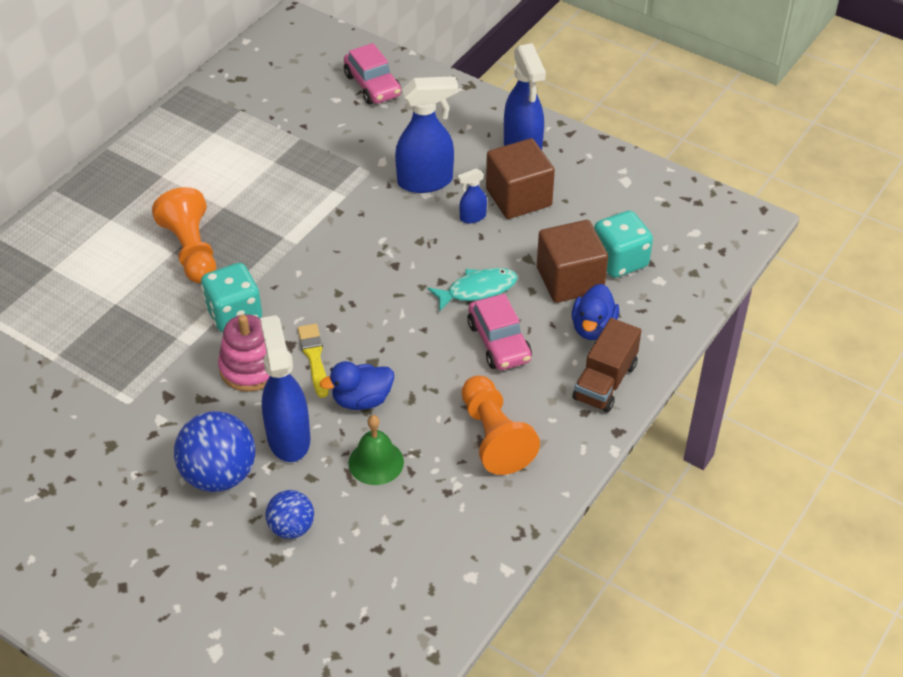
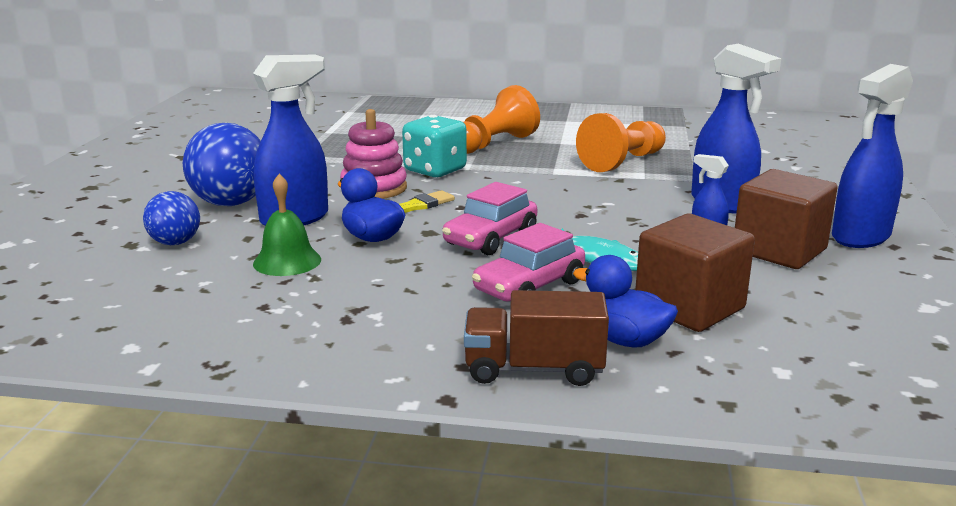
camera: 65 degrees right, 25 degrees down
(372, 85) = (812, 158): pink car -> pink car (490, 238)
(494, 437) = (370, 315): orange pawn -> orange pawn (622, 162)
(593, 328) = (624, 340): blue duck -> blue duck turned 45 degrees clockwise
(619, 261) = (774, 333): turquoise dice -> none

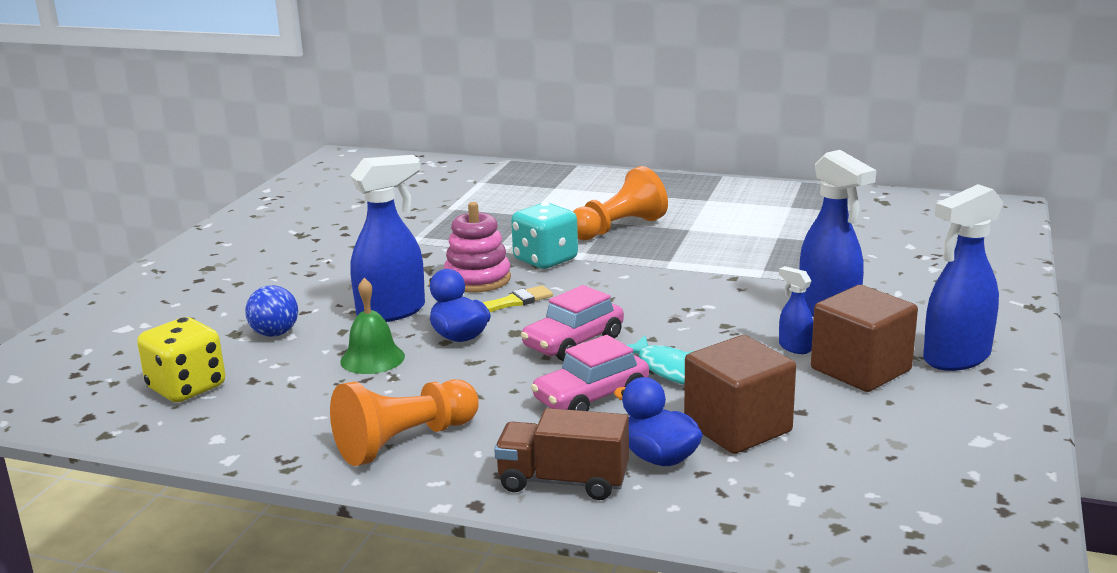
camera: 10 degrees right, 0 degrees up
(86, 298) = (187, 388): none -> yellow dice
(230, 203) = (335, 291): blue ball -> none
(622, 162) = (746, 256): orange pawn -> orange pawn (405, 441)

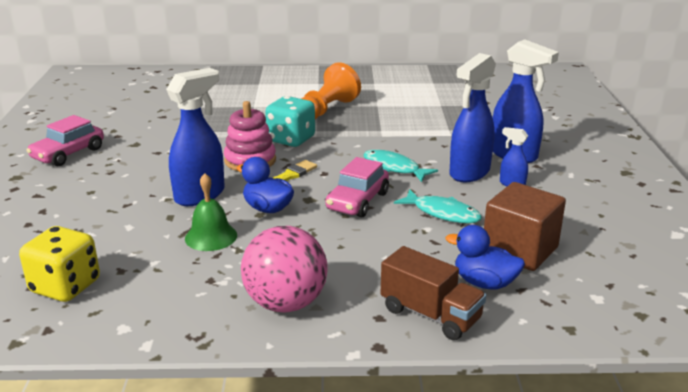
camera: 20 degrees left, 5 degrees up
(275, 334) = (113, 227): blue ball -> none
(405, 441) = (285, 303): orange pawn -> pink ball
(563, 481) = (430, 315): brown truck -> brown truck turned 135 degrees counterclockwise
(591, 397) = (401, 243): pink car -> pink car (68, 154)
(650, 309) = (394, 168): none -> turquoise fish
(860, 369) = (566, 194): brown cube -> none
(956, 358) = (617, 177): blue spray bottle -> blue spray bottle (469, 173)

